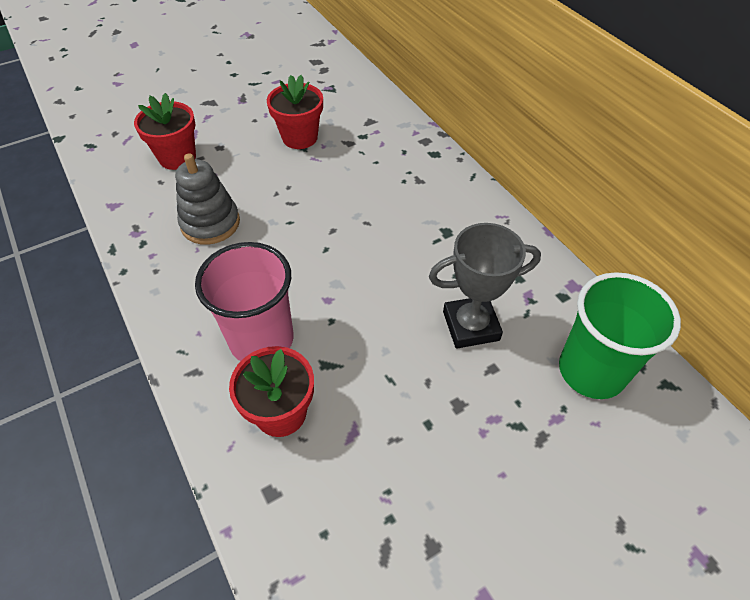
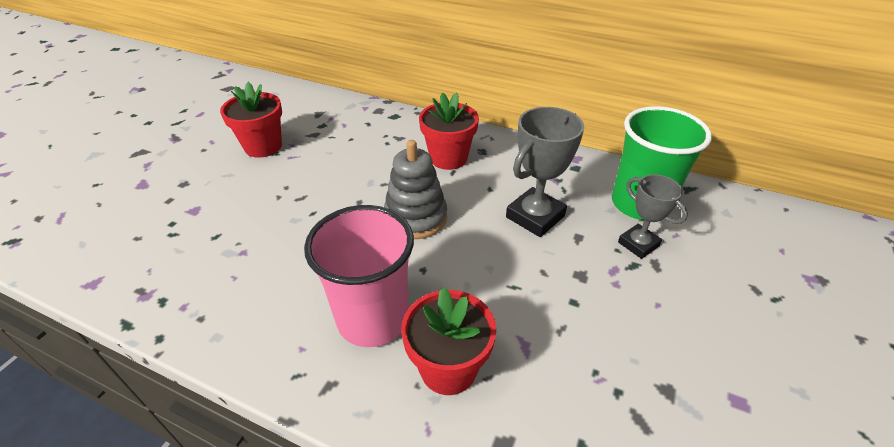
camera: 35 degrees left, 10 degrees down
(177, 157) = (140, 209): red flower pot -> red flower pot (448, 158)
(210, 223) = (229, 248): grey stacking toy -> grey stacking toy (416, 217)
(544, 409) = (638, 244): none -> grey trophy

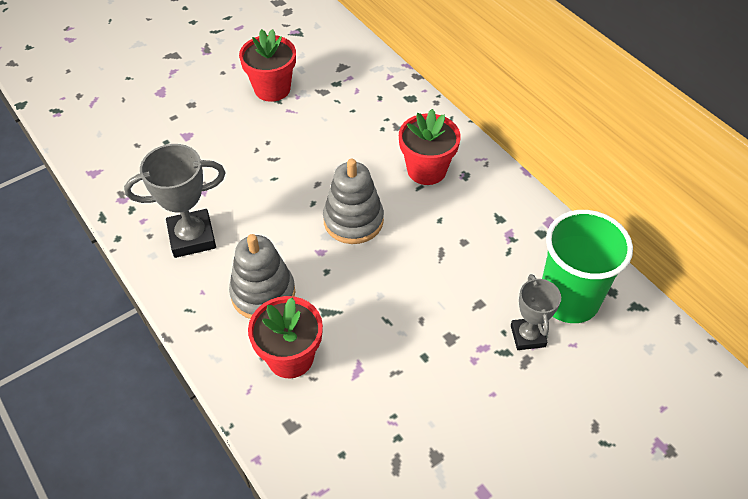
camera: 30 degrees right, 10 degrees up
(373, 318) = (263, 293): pink cup -> grey stacking toy
(535, 216) = (457, 266): grey trophy -> grey trophy (192, 237)

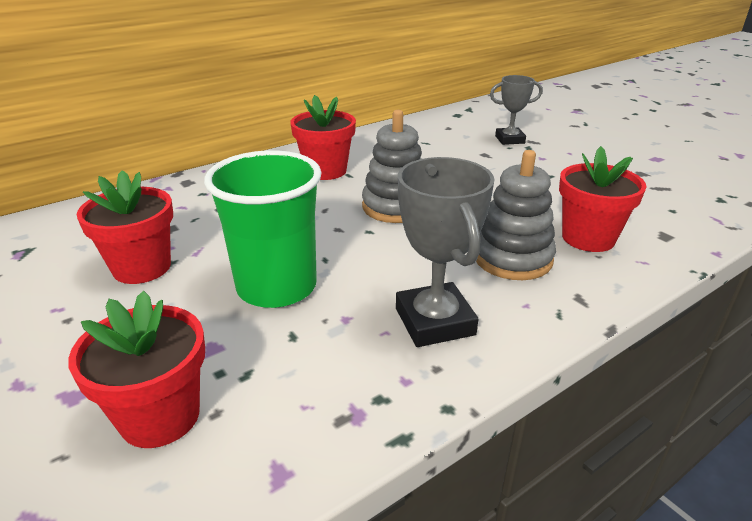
camera: 90 degrees left, 20 degrees down
(139, 125) = (160, 416): none -> red flower pot
(568, 299) = (469, 126): green cup -> green cup (277, 287)

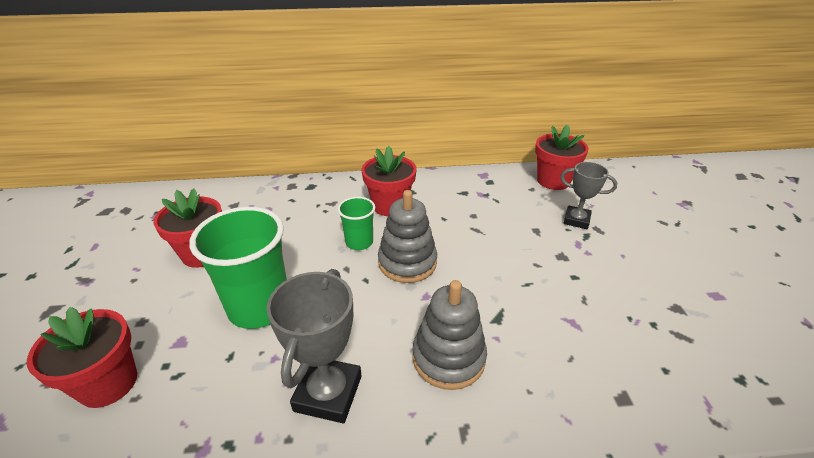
camera: 30 degrees right, 5 degrees up
(327, 206) = (359, 242): none -> green cup
(588, 238) = (539, 366): red flower pot -> red flower pot (553, 181)

